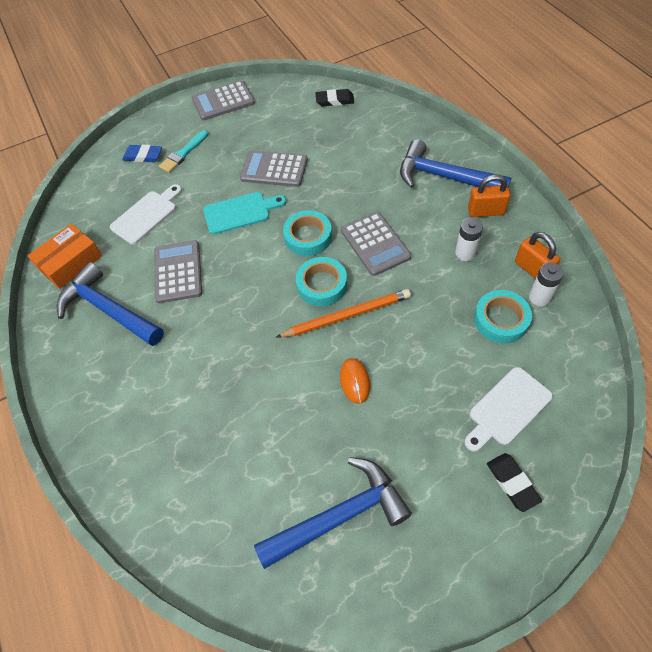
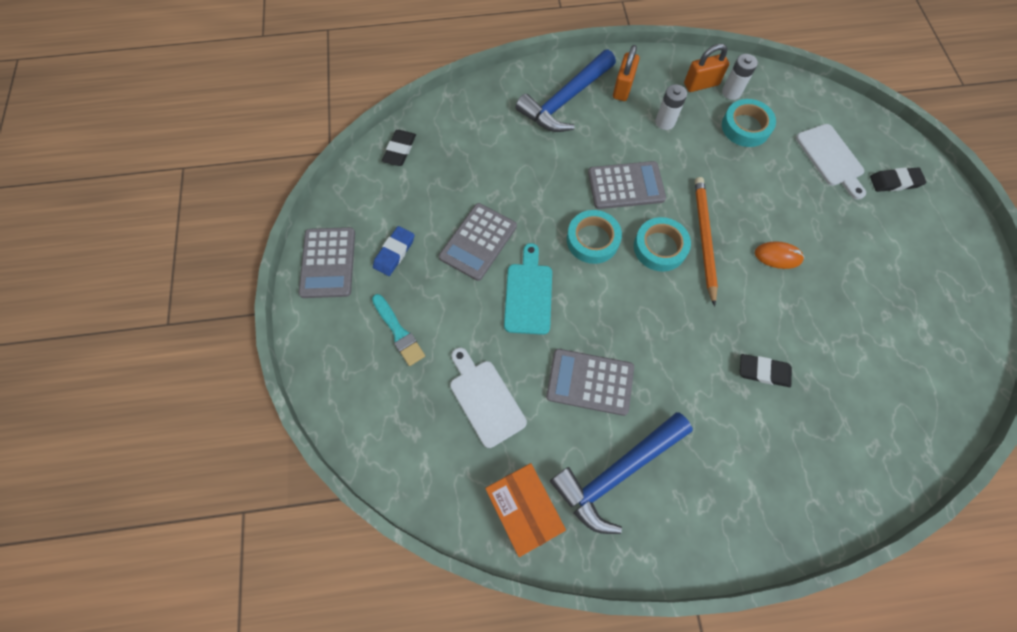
camera: 75 degrees left, 10 degrees up
(143, 156) = (376, 382): blue eraser -> blue eraser (394, 253)
(226, 394) = (763, 371): none -> black eraser
(339, 516) = (905, 311): blue hammer -> none

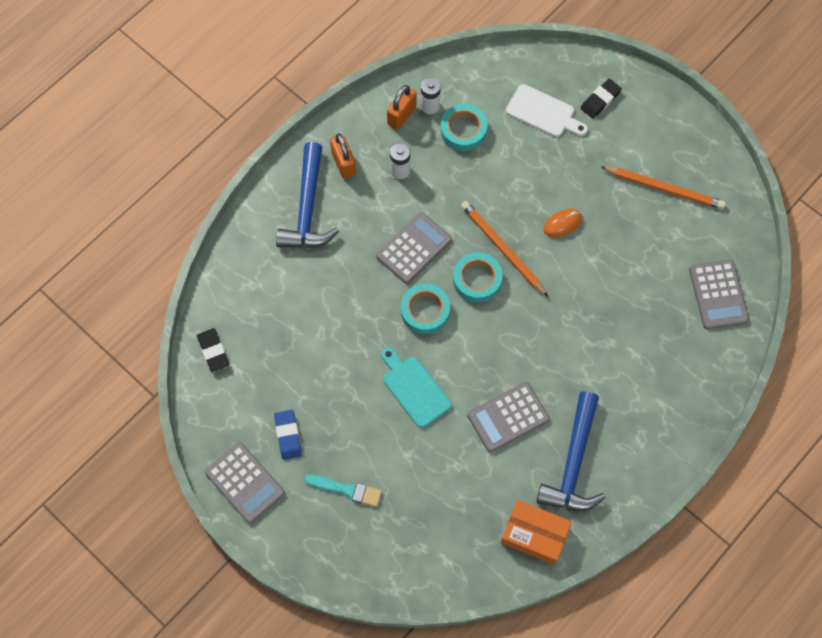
camera: 40 degrees left, 0 degrees up
(478, 242) = (343, 378): grey calculator -> grey calculator (718, 294)
(485, 399) = (448, 486): white cutting board -> none
(763, 371) = (613, 319): black eraser -> none
(905, 294) = (664, 188): none -> orange pencil

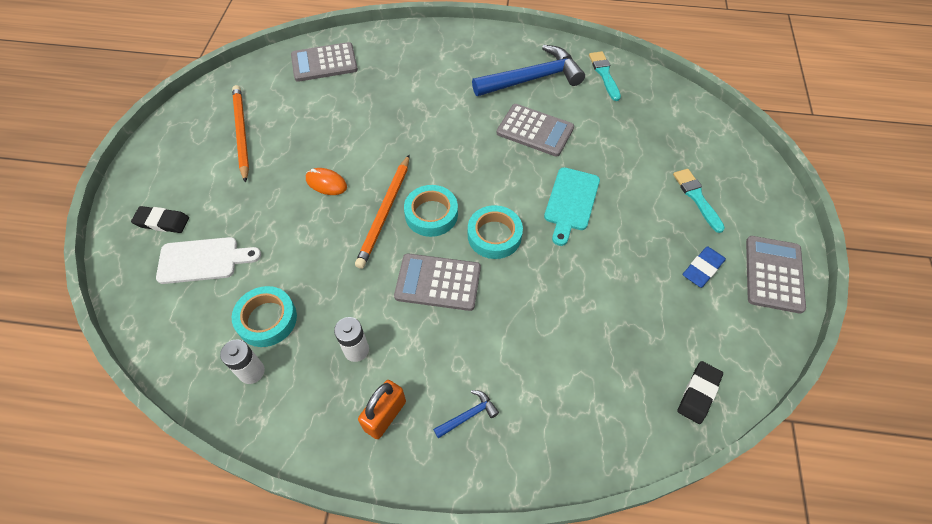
camera: 125 degrees left, 10 degrees down
(307, 208) = (468, 415): blue hammer -> blue hammer, size x0.42
(401, 115) = (281, 394): orange padlock -> none
(535, 534) = (604, 74): orange box -> turquoise brush
(543, 113) = (203, 260): white cutting board -> white cutting board turned 90 degrees clockwise
(718, 294) = (324, 63): grey calculator -> grey calculator turned 150 degrees counterclockwise

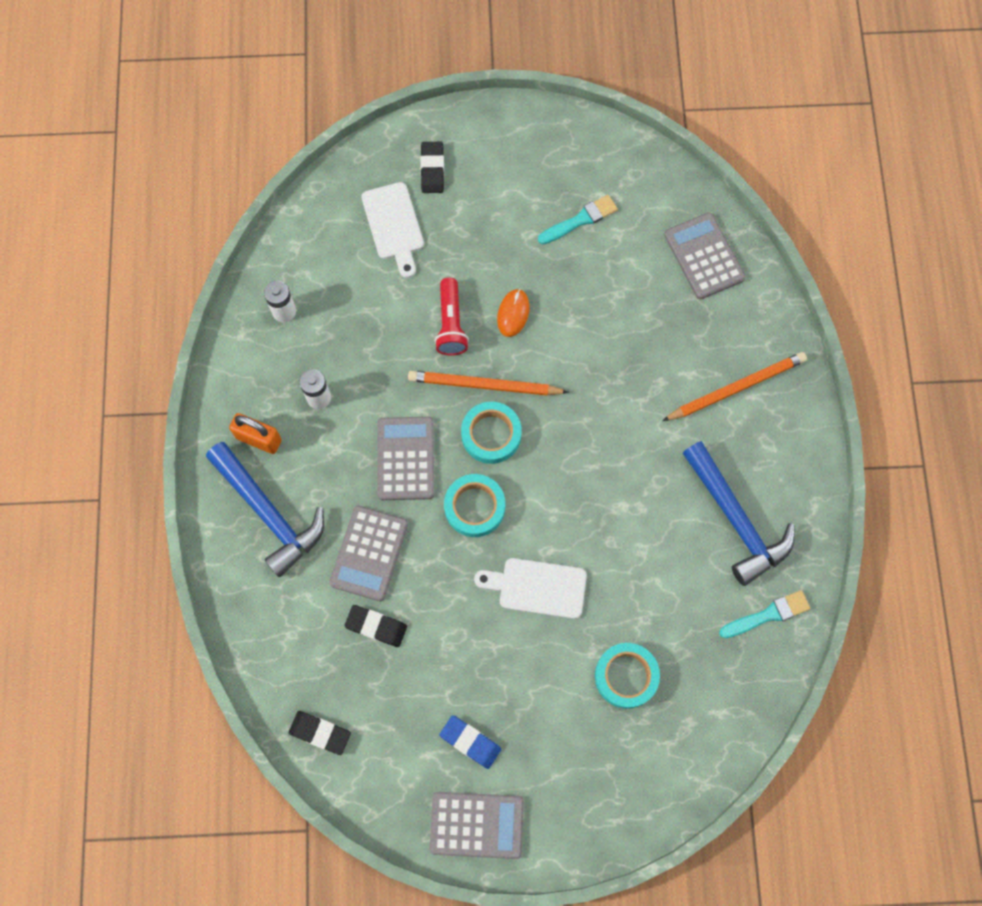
camera: 80 degrees right, 15 degrees up
(241, 133) = (567, 201): orange pencil -> orange pencil (736, 388)
(267, 319) = (338, 307): turquoise tape -> turquoise tape (626, 676)
(319, 229) = (451, 324): none -> red flashlight
(468, 415) = (268, 513): blue hammer -> blue hammer, size x2.37
(535, 130) = (642, 533): grey calculator -> grey calculator (369, 553)
(571, 202) = (537, 587): turquoise cutting board -> white cutting board
(596, 329) = (376, 626): none -> black eraser
(697, 198) = (572, 738): turquoise brush -> turquoise brush (580, 220)

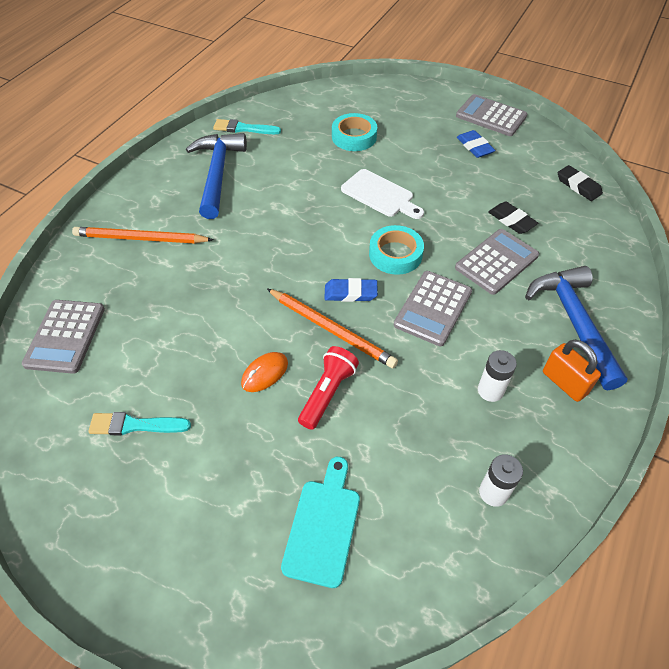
camera: 150 degrees left, 20 degrees down
(394, 225) = (323, 526): white cutting board -> turquoise cutting board
(432, 169) = (237, 572): black eraser -> none
(491, 435) = (350, 293): turquoise tape -> blue eraser

